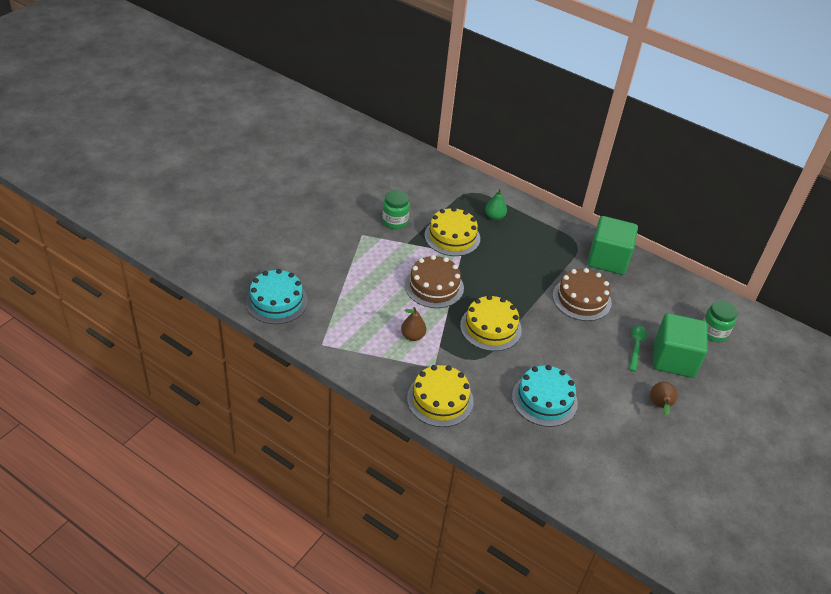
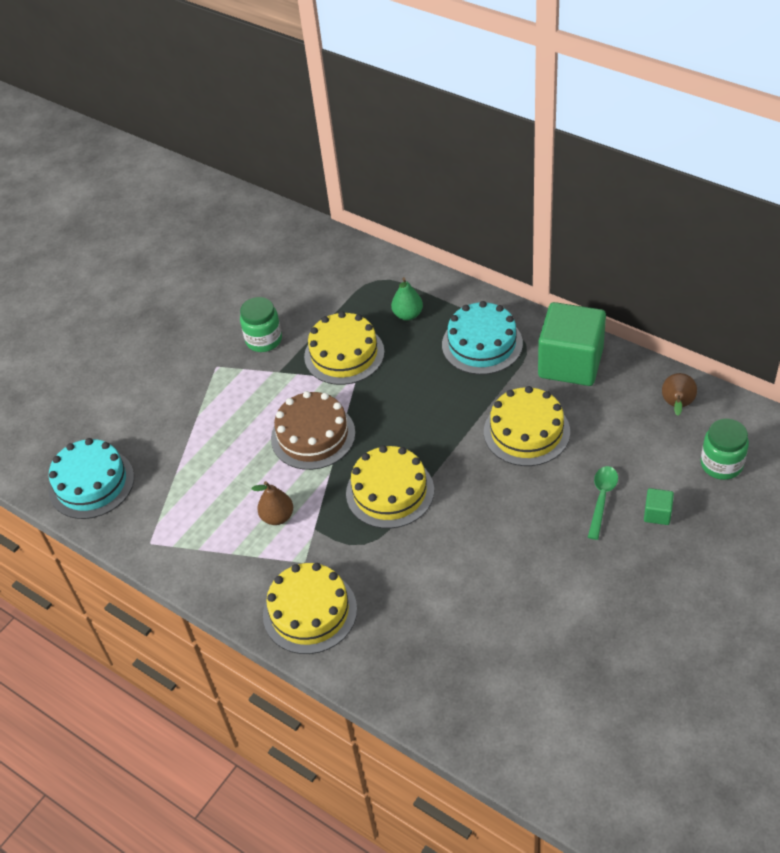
camera: 10 degrees right, 5 degrees up
(544, 399) = (460, 597): turquoise cake -> turquoise cake (482, 344)
(581, 299) = (526, 431): brown cake -> yellow cake
(660, 406) = (631, 591): brown pear -> brown pear (677, 405)
(674, 359) = (657, 514): green cube -> green cube, size x0.41

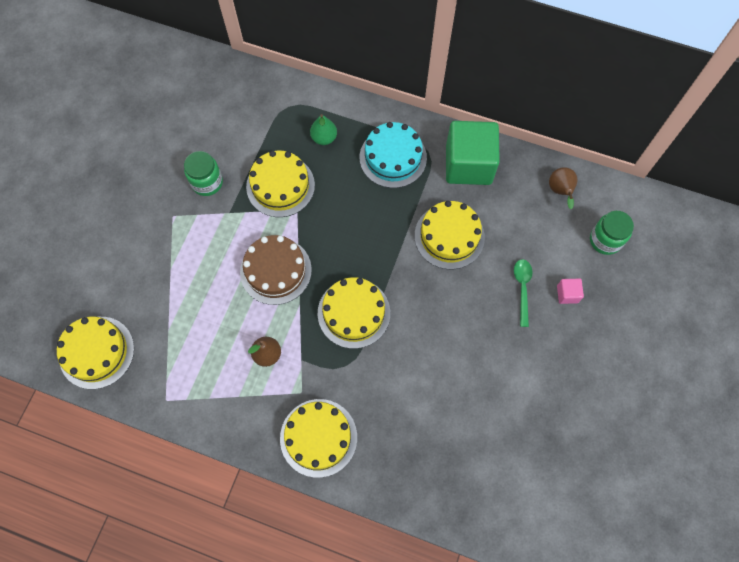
camera: 20 degrees left, 20 degrees up
(91, 483) = (96, 352): turquoise cake -> yellow cake
(657, 514) = (567, 294): green cube -> pink cube

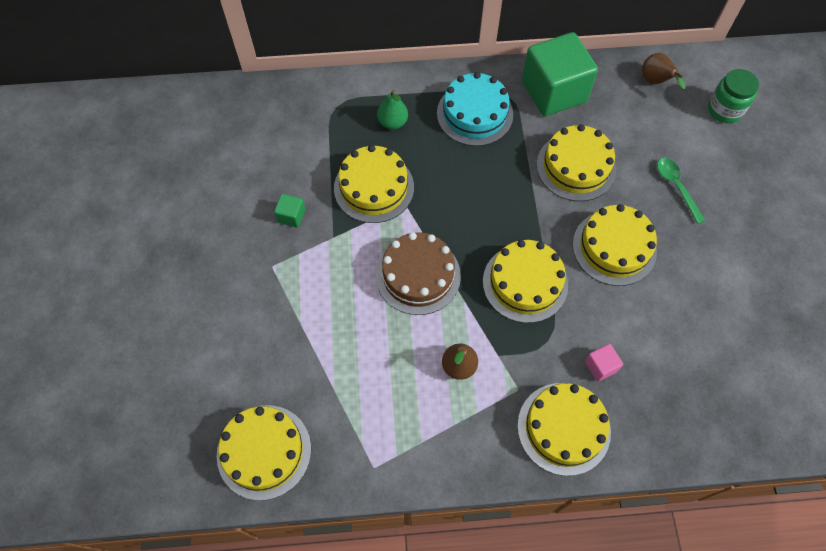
camera: 25 degrees left, 5 degrees down
(207, 182) = (291, 216): green jar -> green cube
(440, 316) = (614, 247): none -> yellow cake
(567, 294) = (721, 174): pink cube -> pink cube (600, 366)

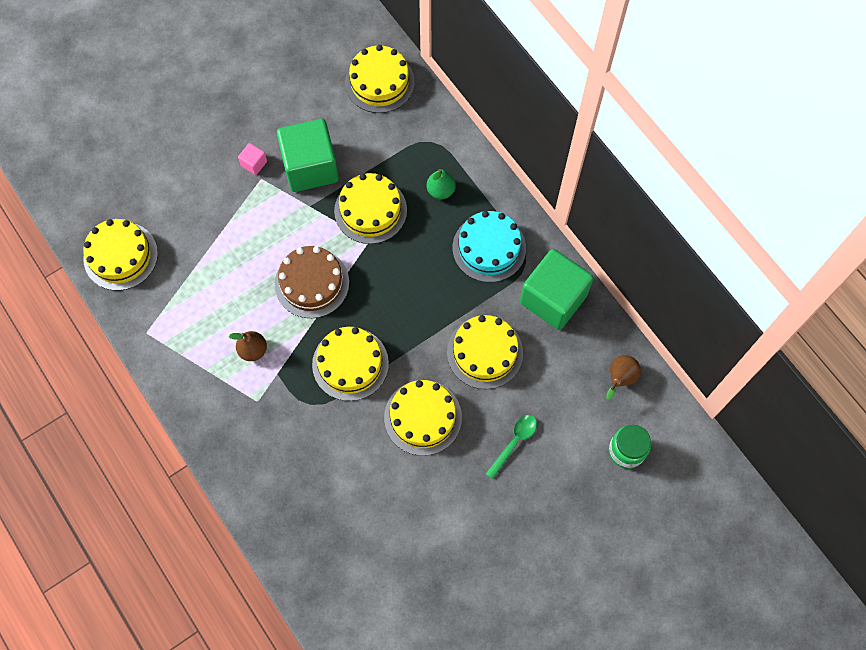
camera: 60 degrees right, 5 degrees up
(291, 216) = (310, 167): green cube -> green cube, size x2.45
(563, 428) = (244, 448): yellow cake -> yellow cake (379, 82)
(600, 366) = (309, 452): pink cube -> pink cube (254, 163)

